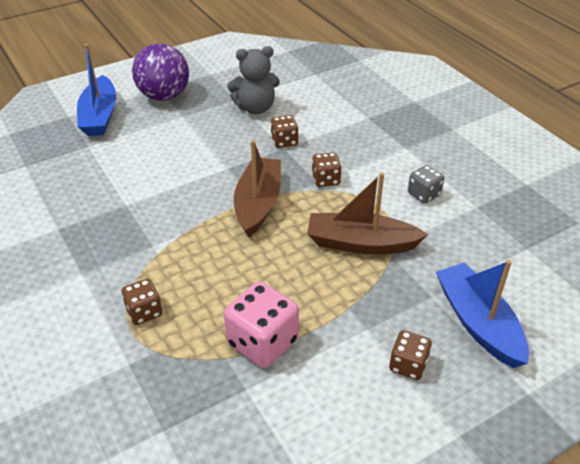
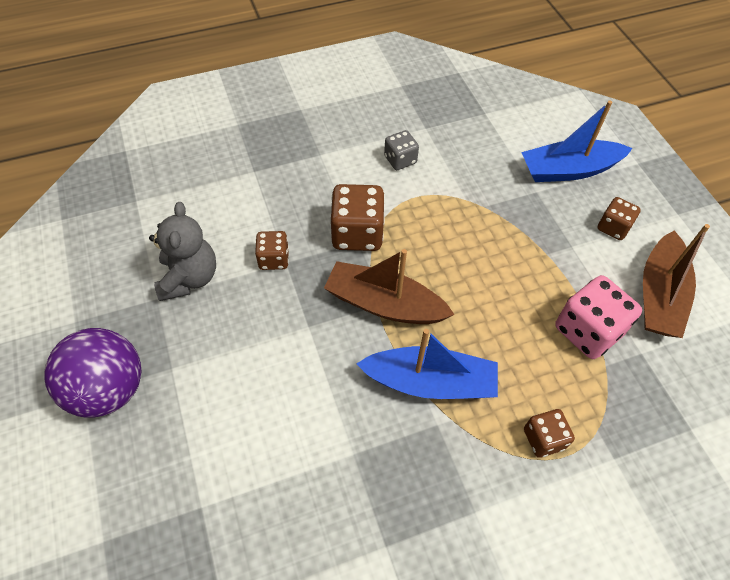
camera: 80 degrees left, 15 degrees up
(99, 116) = (125, 488): blue boat -> blue boat (430, 382)
(325, 180) = (357, 233): brown dice -> brown dice, size x1.72
(361, 243) = (463, 225): brown boat -> brown boat (659, 295)

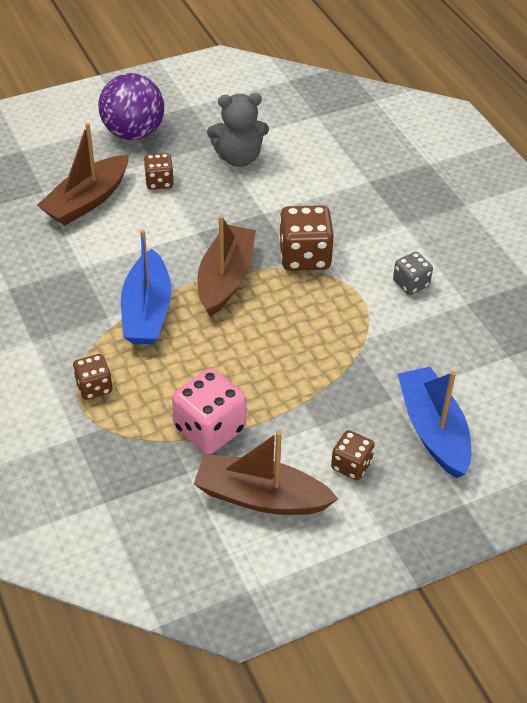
camera: 85 degrees right, 10 degrees down
(232, 448) = (87, 201): none -> brown boat
(274, 259) = (266, 204): brown dice -> brown dice (159, 182)

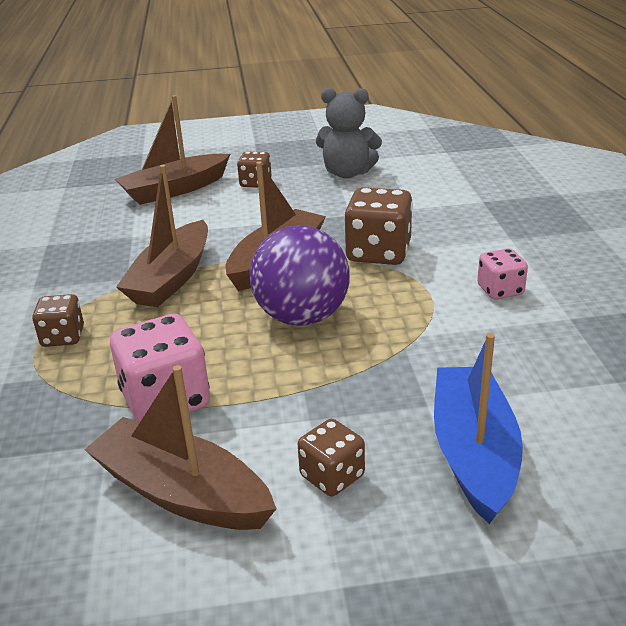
camera: 20 degrees right, 15 degrees down
(133, 133) = (254, 150): purple ball -> purple ball (302, 317)
(147, 311) = (171, 278): blue boat -> brown boat
(411, 283) = (500, 290): grey dice -> pink dice

